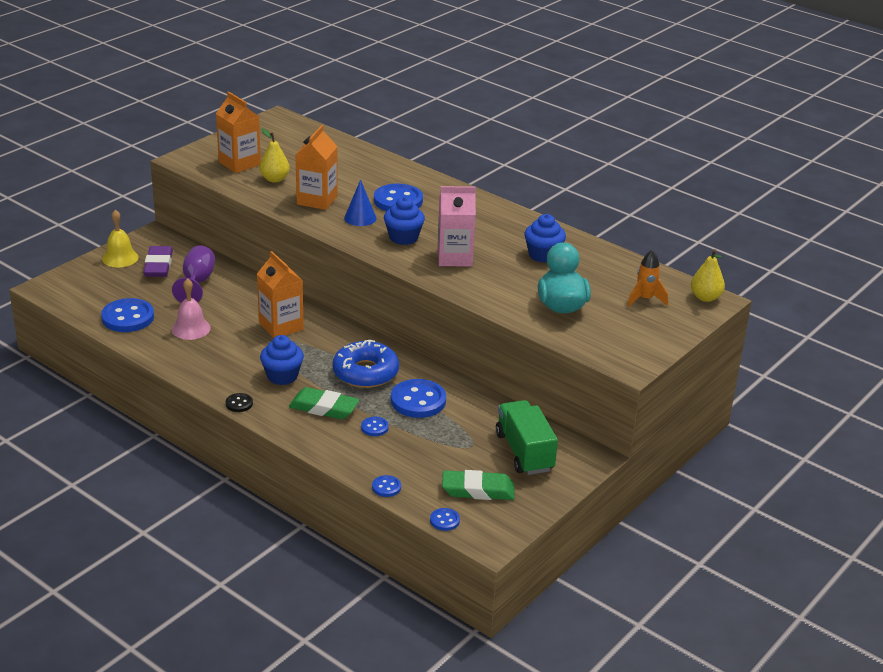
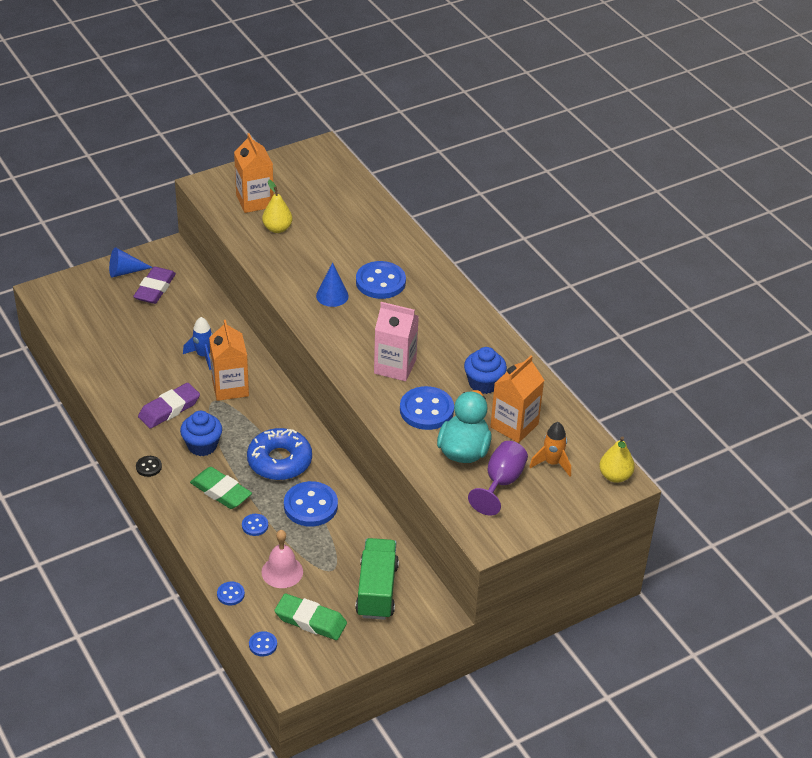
camera: 20 degrees right, 10 degrees up
(120, 258) = (125, 271): yellow bell -> blue cone
(128, 317) = (99, 344): blue button -> blue button (426, 410)
(191, 328) = (148, 370): pink bell -> pink bell (282, 572)
(197, 282) = (180, 317): purple goblet -> purple goblet (501, 482)
(231, 354) = (169, 409): none -> purple eraser
(239, 307) = (203, 356): none -> blue rocket
(317, 200) = (303, 264): orange carton -> orange carton (514, 425)
(403, 238) = (360, 330): blue cupcake -> none

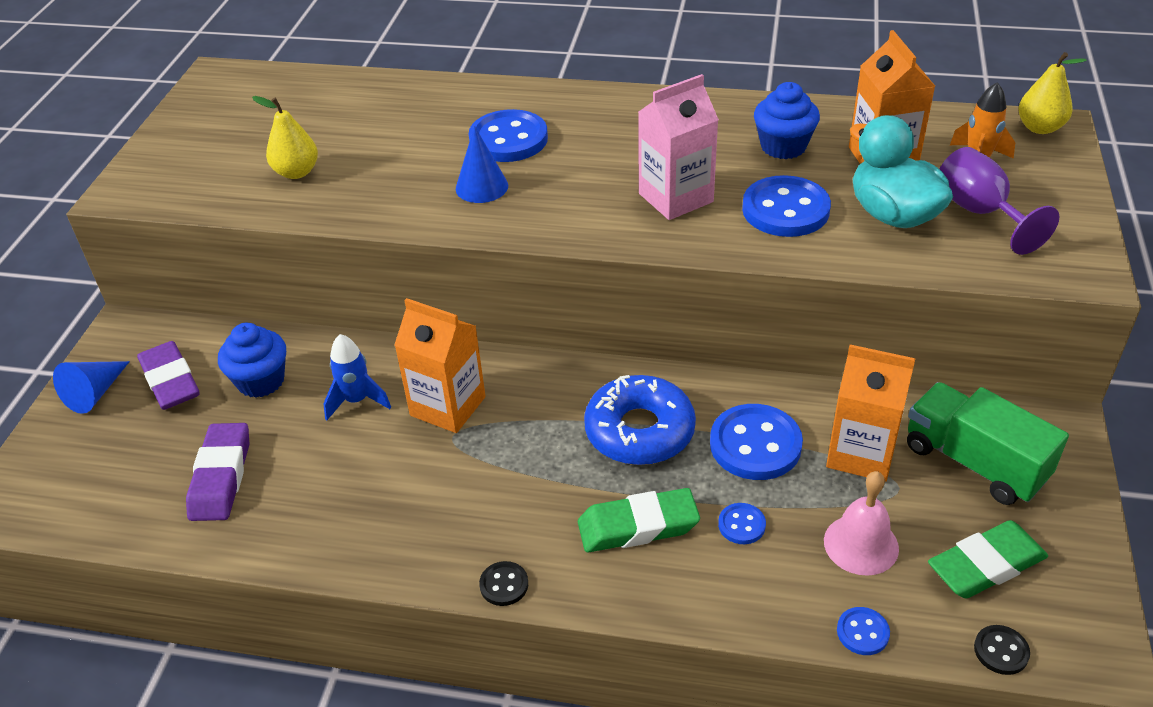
camera: 45 degrees left, 0 degrees up
(169, 409) = (414, 494): purple eraser -> purple eraser (221, 477)
(202, 446) = (526, 497): blue cupcake -> blue cupcake (261, 381)
(255, 201) = (219, 166): orange carton -> orange carton (861, 453)
(263, 645) = (1001, 651): blue button -> black button

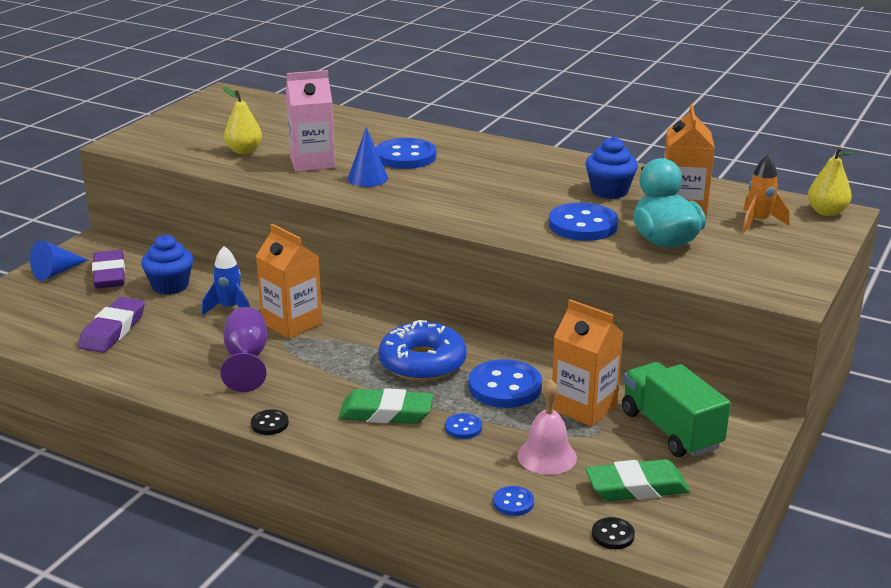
camera: 15 degrees right, 15 degrees down
(675, 198) = (505, 206): pink carton -> pink carton (312, 162)
(980, 212) = (735, 250): purple goblet -> purple goblet (246, 360)

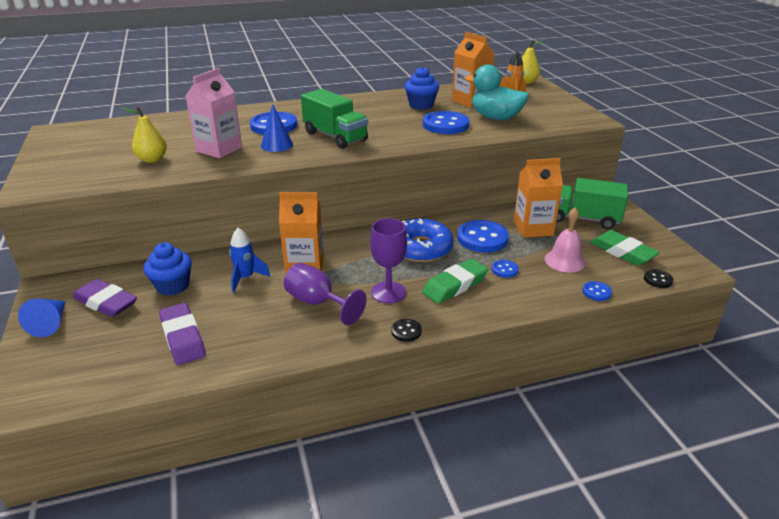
camera: 45 degrees left, 5 degrees up
(317, 384) = (388, 292): none -> purple goblet
(438, 191) = (335, 137): none -> green truck
(636, 487) = (622, 252): green eraser -> green eraser turned 75 degrees counterclockwise

